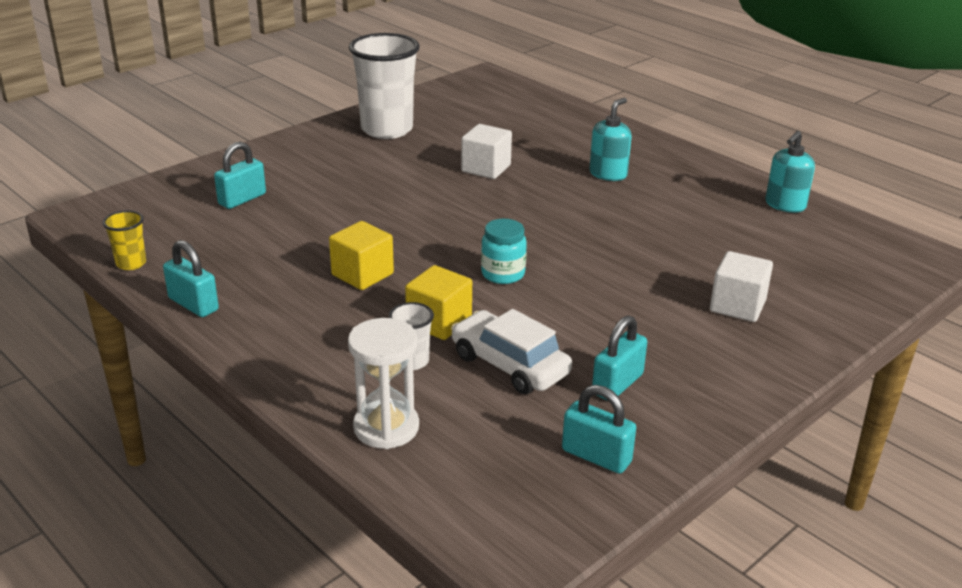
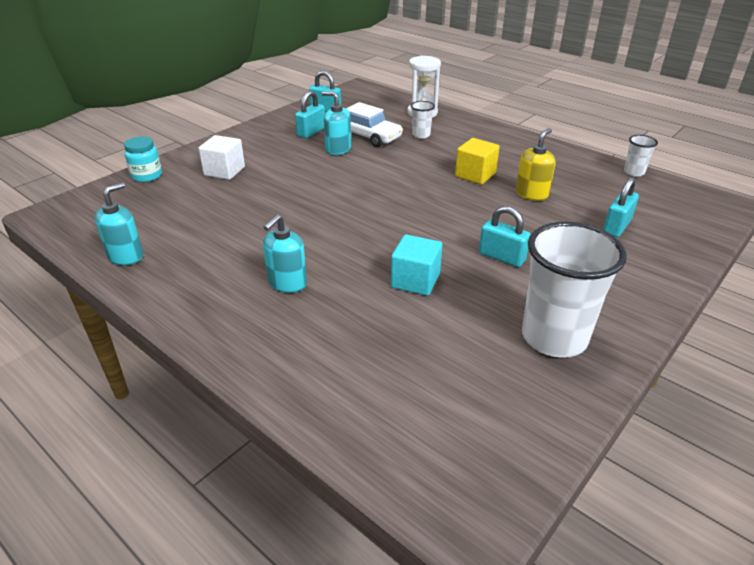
camera: 175 degrees right, 5 degrees up
(131, 263) = (634, 172): yellow cup -> white cup
(193, 304) = (565, 152): turquoise padlock -> turquoise padlock (502, 257)
(305, 242) = (531, 194): none -> yellow soap dispenser
(439, 322) = (413, 152): yellow cube -> none
(486, 168) = (415, 281): white cube -> turquoise cube
(503, 274) = (380, 181): turquoise jar -> turquoise jar (147, 176)
(565, 337) = (338, 149): none -> turquoise soap dispenser

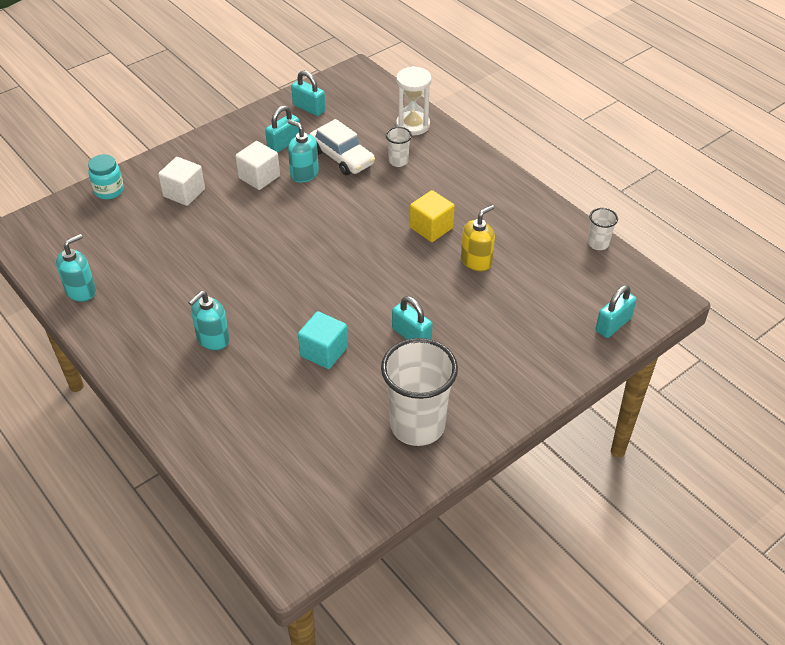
camera: 10 degrees right, 10 degrees up
(296, 155) = (259, 177): none -> white cube
(616, 227) = (538, 314): turquoise padlock -> turquoise padlock (613, 324)

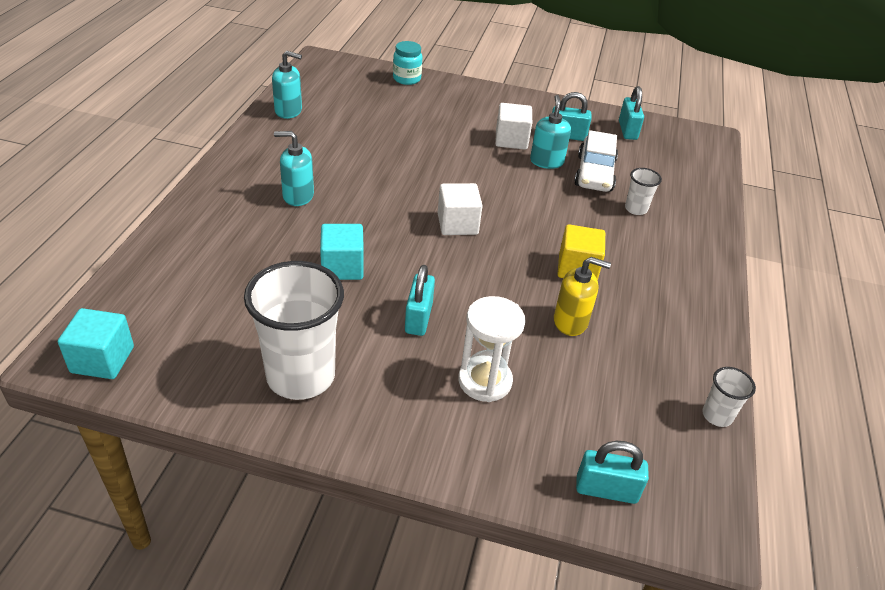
camera: 50 degrees right, 5 degrees down
(184, 193) = (446, 112): white cube -> white cube (457, 224)
(311, 536) = (102, 359): none -> turquoise cube
(413, 125) = (694, 197): white hourglass -> white hourglass (485, 381)

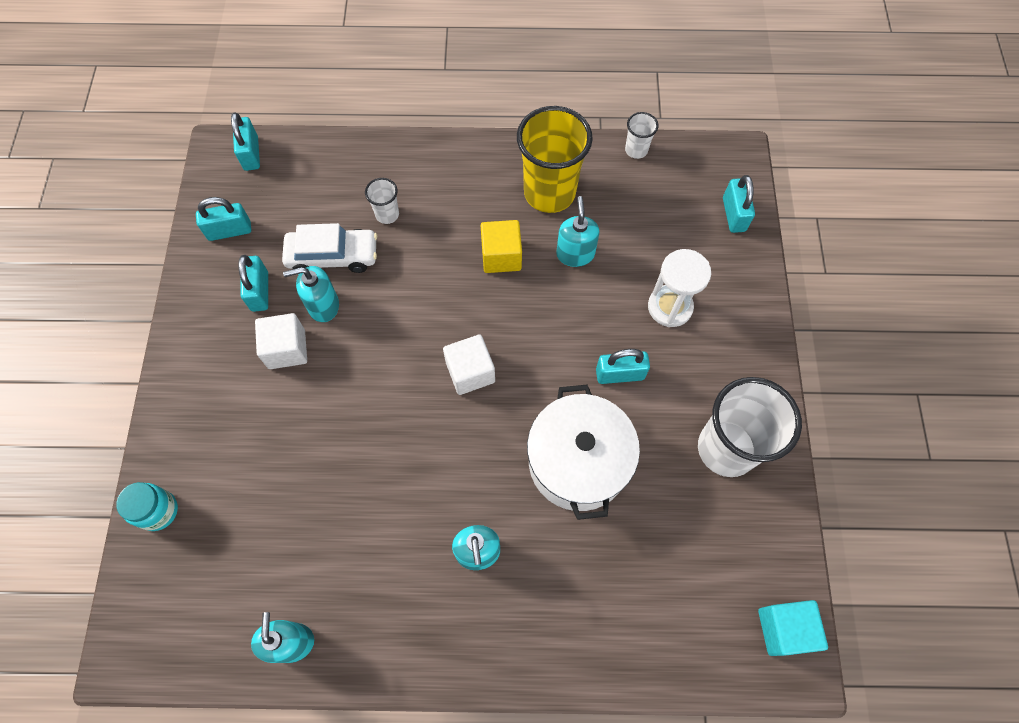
camera: 100 degrees left, 25 degrees up
(342, 267) = (578, 462): turquoise cube -> white pot
(570, 322) = (575, 254): yellow soap dispenser -> turquoise soap dispenser
(654, 321) = (549, 193): none -> yellow cup
(707, 150) = (251, 154): none -> turquoise padlock

